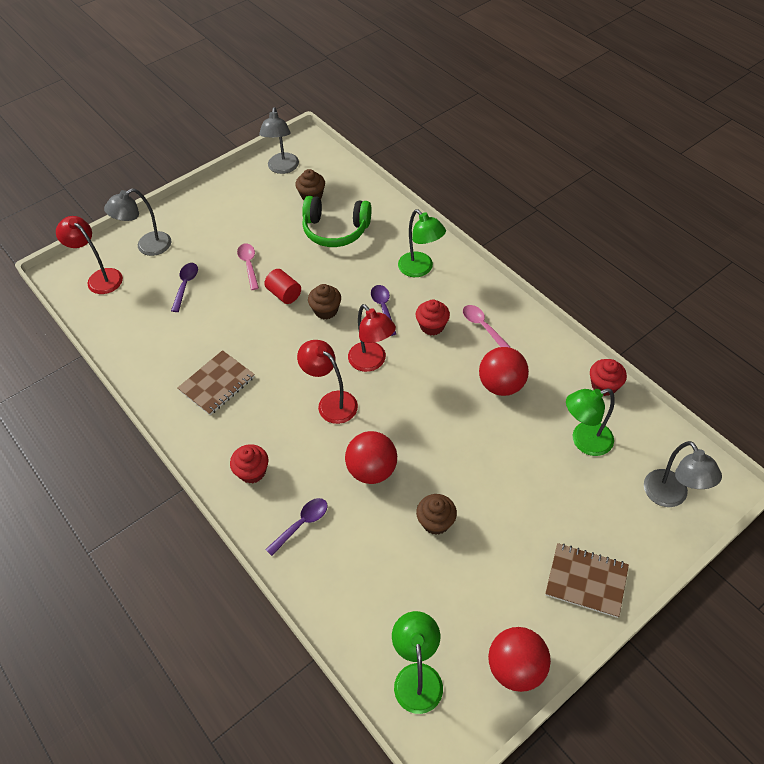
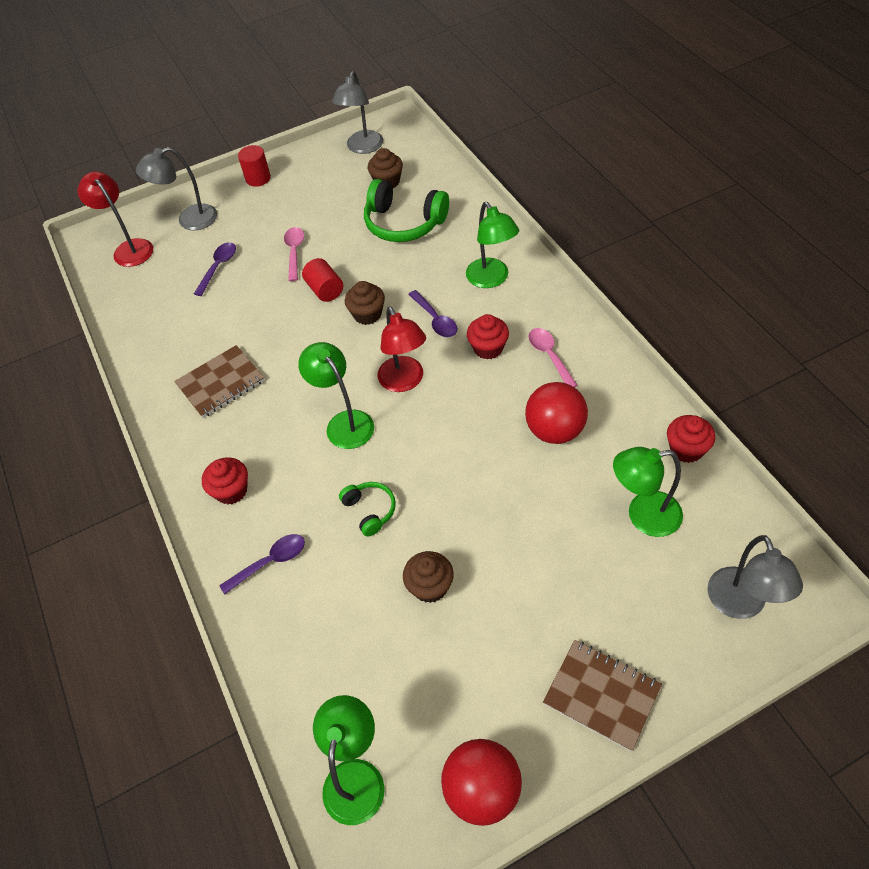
camera: 15 degrees right, 0 degrees up
(198, 204) = (258, 178): none -> red cylinder
(331, 402) = (344, 422): red lamp -> green lamp
(372, 470) = (370, 510): red ball -> green headphones
(383, 308) = (435, 320): purple spoon -> purple spoon turned 150 degrees clockwise

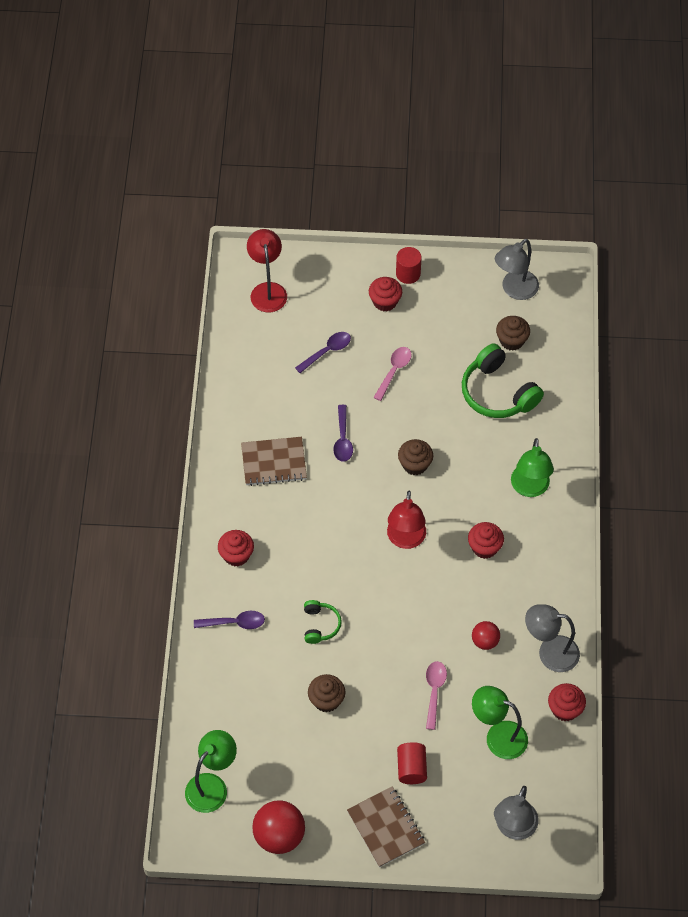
camera: 25 degrees right, 5 degrees up
(189, 220) = (329, 288): grey lamp -> grey lamp (550, 652)
(250, 206) = (385, 301): none -> red cupcake
(325, 290) = (396, 422): red cylinder -> red cylinder (411, 768)
(344, 422) = (343, 547): green lamp -> none
(435, 320) = (462, 500): purple spoon -> purple spoon (343, 439)
(549, 356) = (525, 581): pink spoon -> pink spoon (434, 691)
(555, 430) = (485, 641): red ball -> red ball, size x0.57

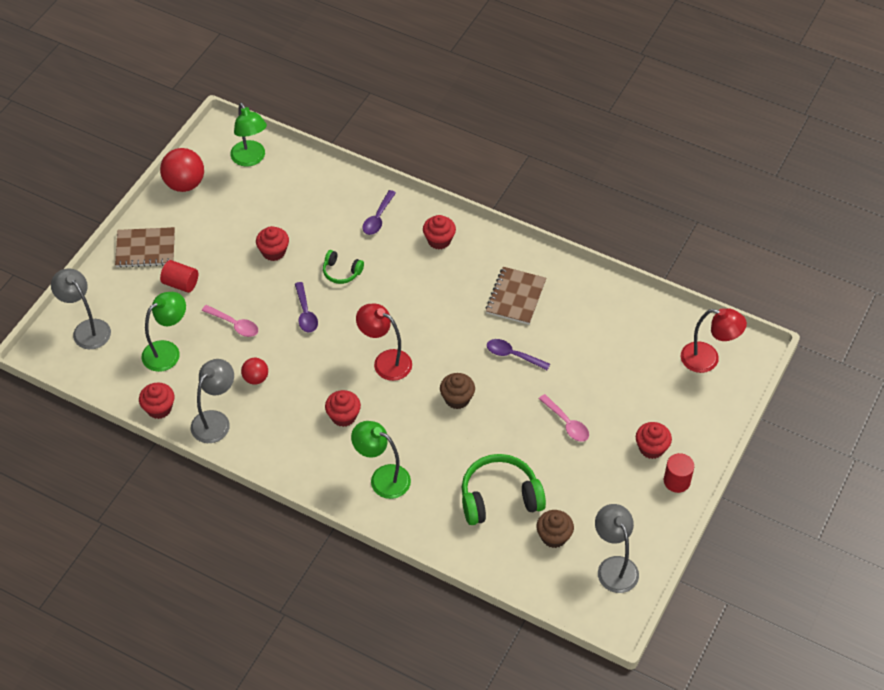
camera: 115 degrees right, 5 degrees down
(326, 700) = (273, 252): brown cupcake -> red cupcake
(327, 351) = (615, 379): purple spoon -> purple spoon (305, 313)

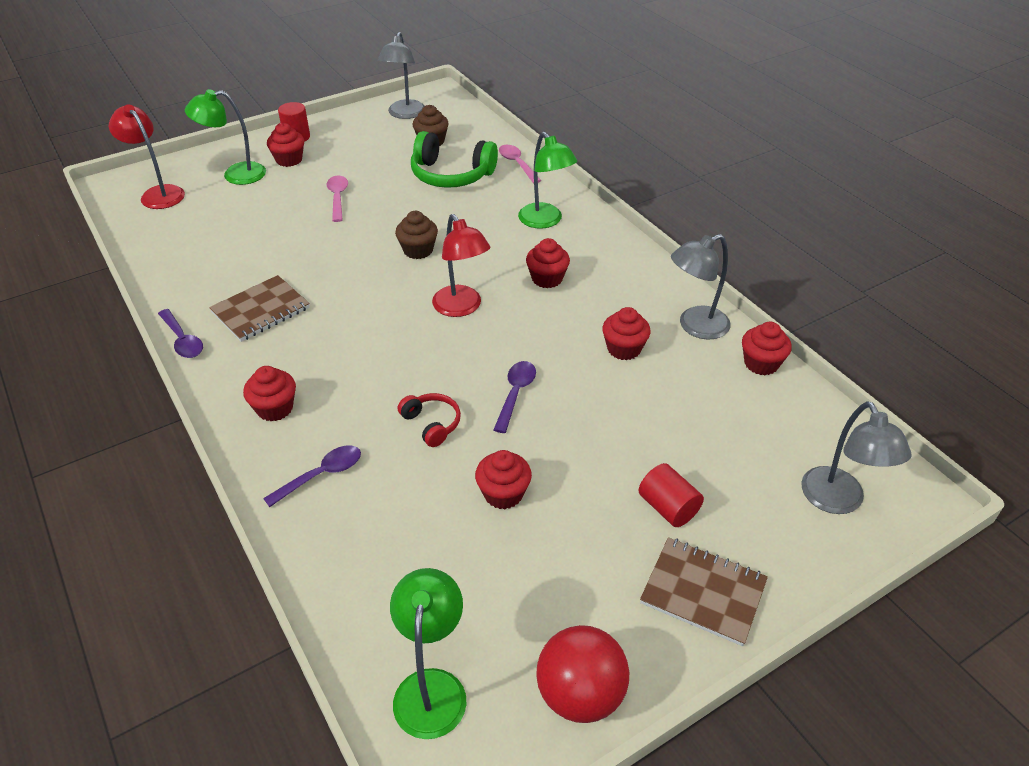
camera: 150 degrees left, 10 degrees down
(167, 351) = (725, 423): green lamp -> green lamp (235, 175)
(234, 324) = (617, 418): pink spoon -> pink spoon (517, 164)
(256, 378) = (624, 349): red ball -> red cupcake
(341, 272) = (432, 424): green headphones -> red headphones
(513, 355) = (325, 262): purple spoon -> purple spoon (182, 340)

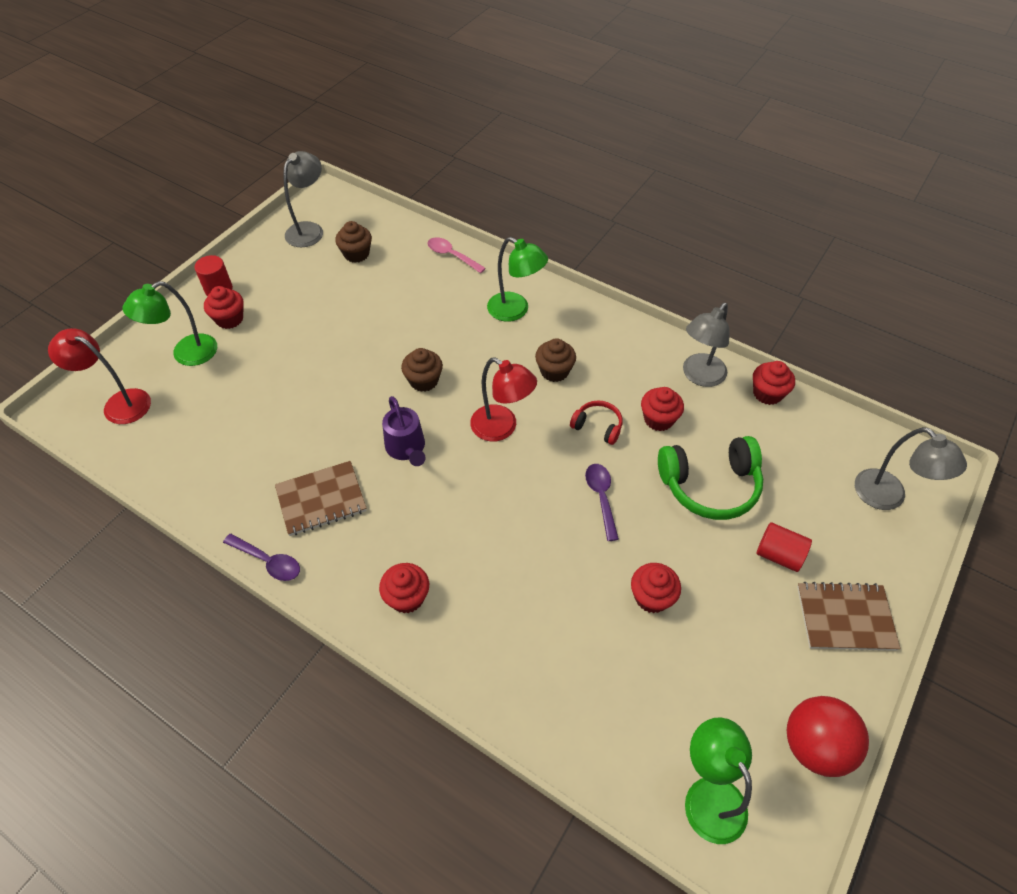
camera: 25 degrees left, 10 degrees up
(261, 310) = (321, 499): brown notebook -> brown notebook turned 45 degrees clockwise
(321, 475) = (494, 646): purple spoon -> none
(338, 198) = (309, 348): pink spoon -> none
(363, 296) = (406, 448): none -> purple watering can
(404, 114) = (309, 230): grey lamp -> grey lamp turned 135 degrees counterclockwise
(432, 424) = (552, 555): red headphones -> red headphones (597, 426)
(451, 175) = (400, 287): green headphones -> green headphones (710, 486)
(547, 278) = (554, 371): red cupcake -> brown cupcake

